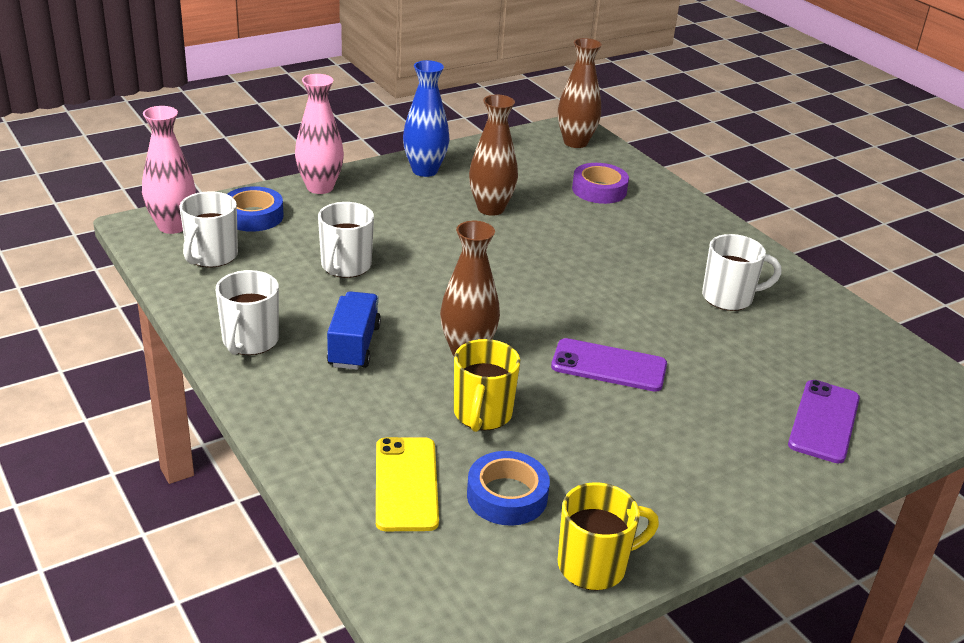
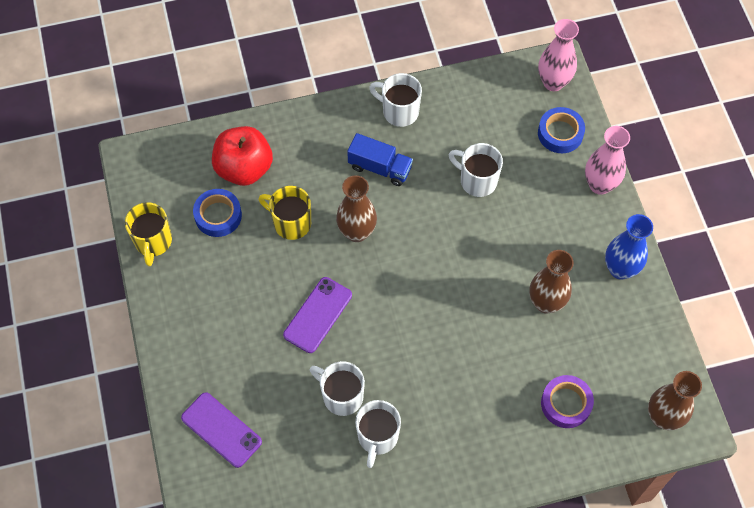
camera: 110 degrees right, 30 degrees up
(211, 256) = (507, 101): white mug -> white mug (341, 396)
(406, 484) = (244, 168): yellow phone -> red apple

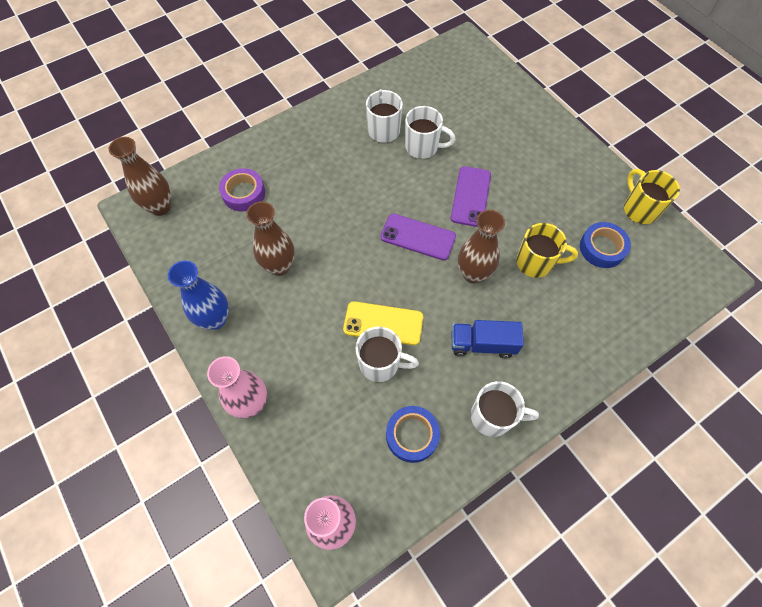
camera: 160 degrees right, 0 degrees up
(221, 430) = (498, 103): purple phone -> purple phone (418, 237)
(244, 168) = (608, 299): red apple -> none
(462, 214) = (383, 323): none -> yellow phone
(560, 133) = (308, 453): blue tape -> blue tape (412, 435)

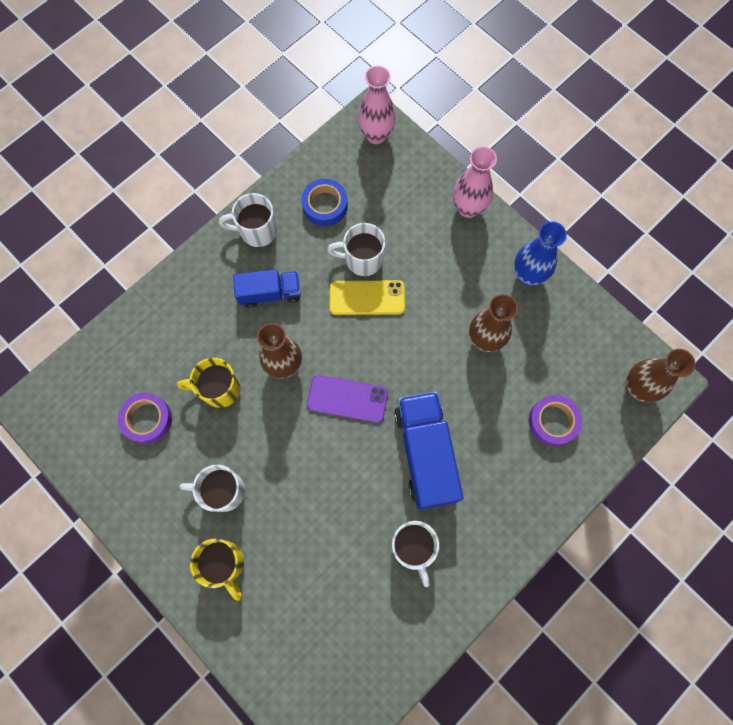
camera: 170 degrees right, 10 degrees up
(358, 187) = (425, 453): none -> blue truck
(423, 147) = (359, 527): white mug -> white mug (223, 491)
(470, 196) = (294, 463): purple phone -> none
(602, 248) = (147, 419): blue tape -> purple tape
(639, 209) = (100, 479): yellow mug -> yellow mug (225, 563)

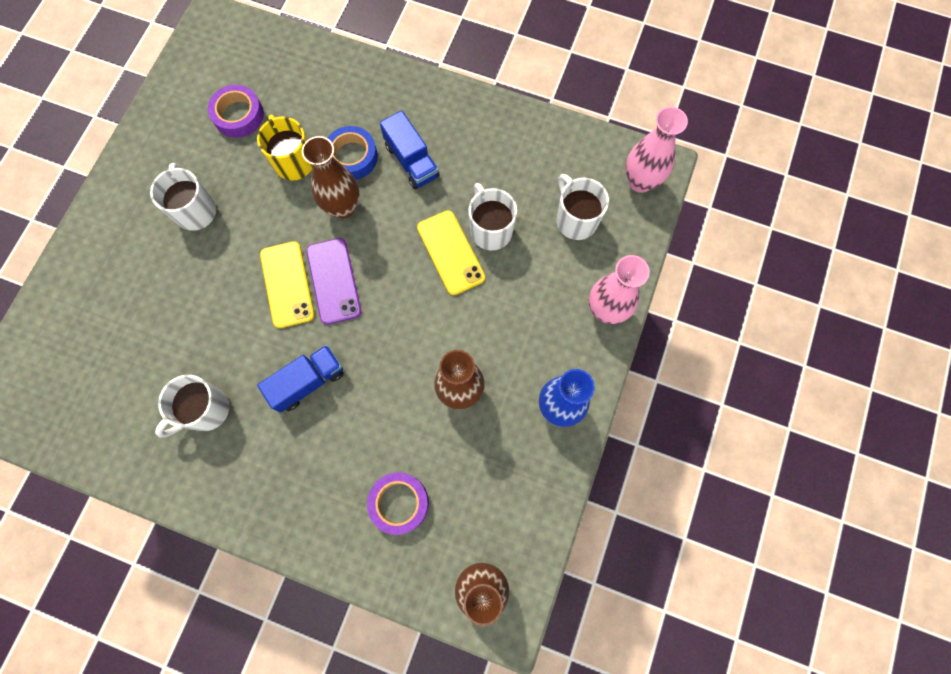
camera: 65 degrees right, 0 degrees up
(225, 563) = (128, 243): yellow mug -> none
(257, 231) = (471, 120): white mug -> white mug (575, 220)
(325, 205) = (532, 168): blue tape -> blue tape (352, 157)
(332, 438) = (287, 284): none -> yellow phone
(425, 453) = (308, 382): blue truck -> blue truck, size x0.62

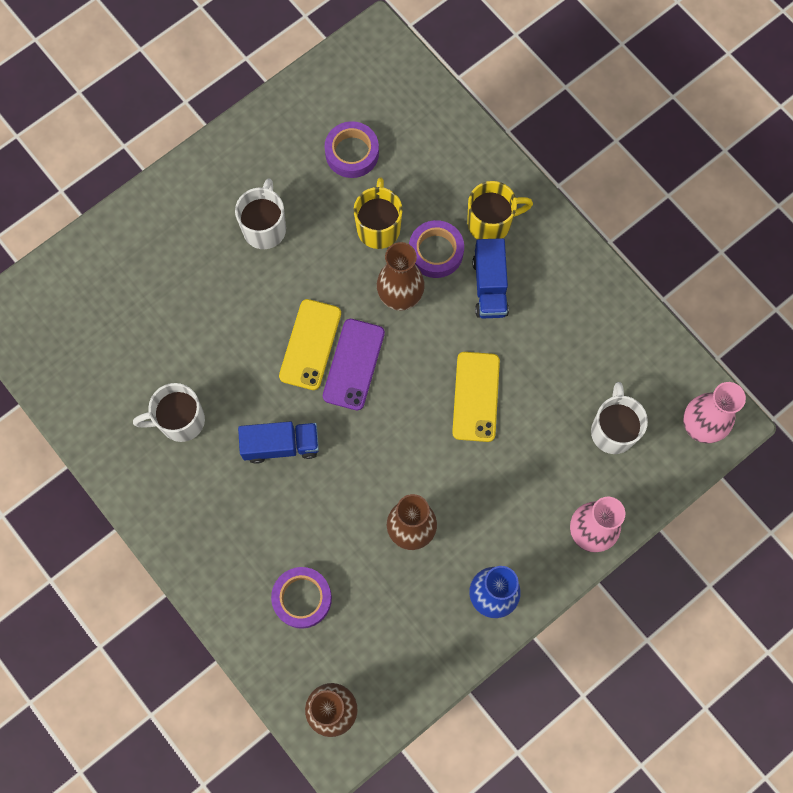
camera: 30 degrees right, 0 degrees up
(352, 157) = (436, 252): blue tape -> purple tape
(384, 112) = (491, 223): none -> yellow mug
(490, 230) = (526, 395): white mug -> none

